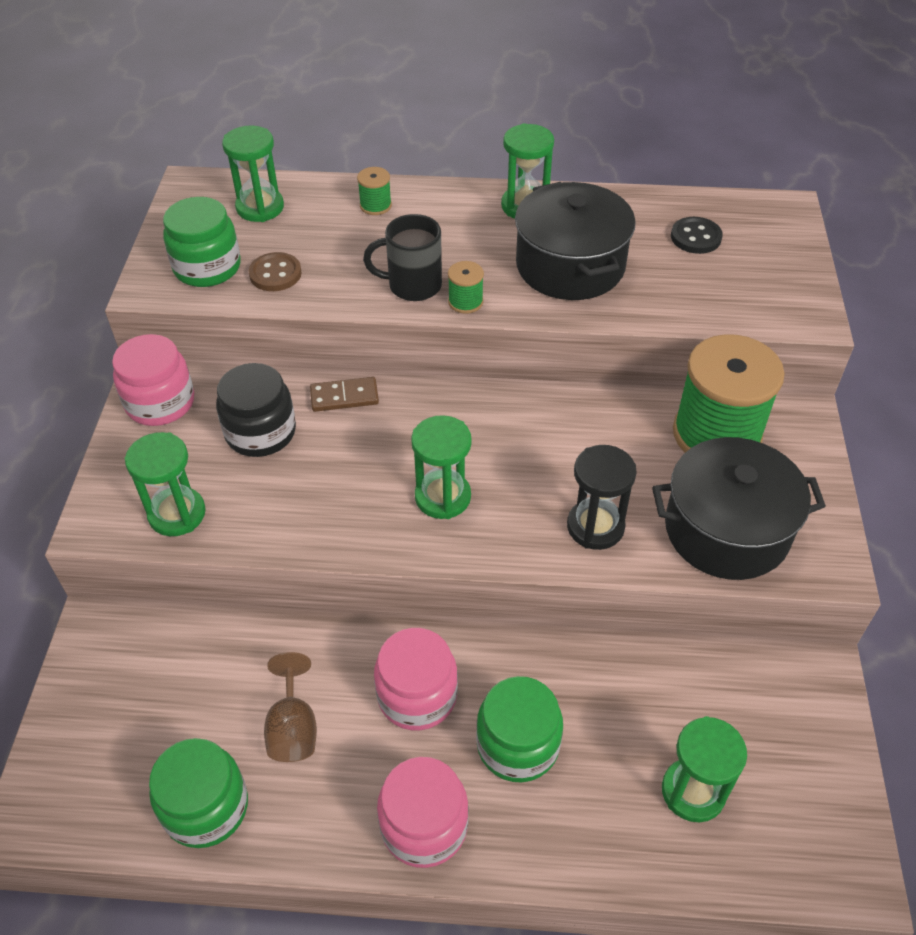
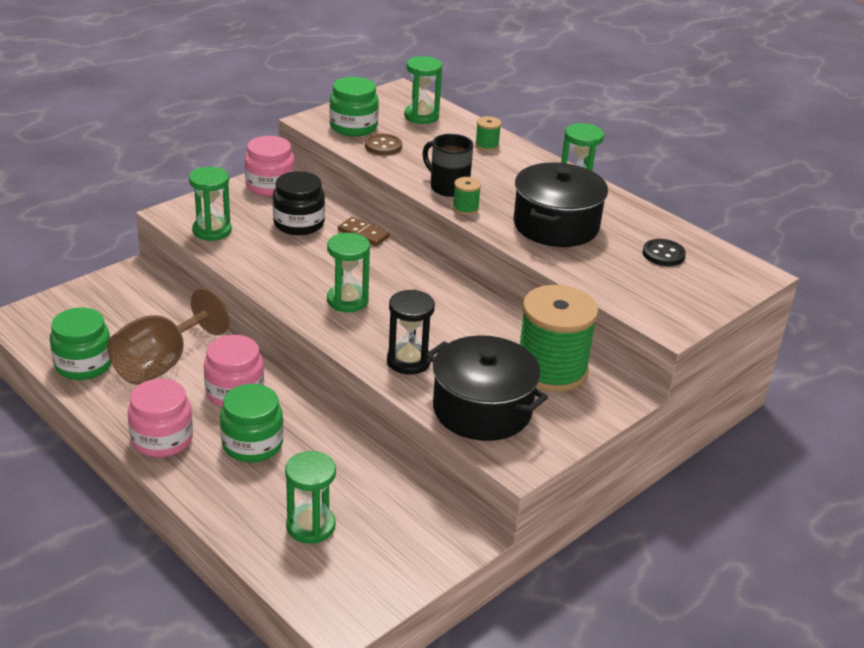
camera: 40 degrees right, 15 degrees down
(293, 728) = (161, 364): brown goblet -> brown goblet, size x1.72

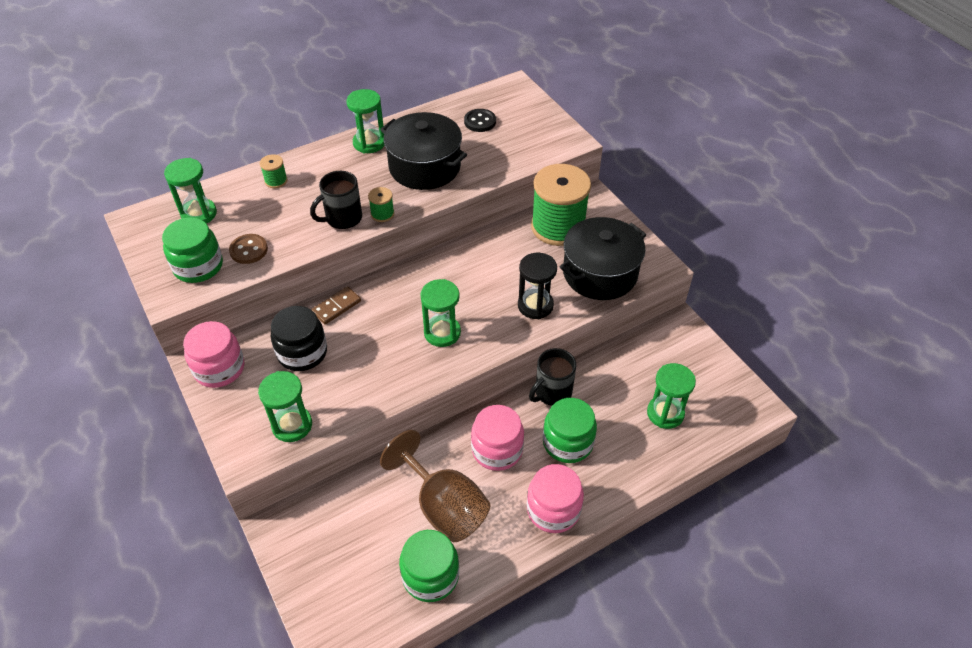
camera: 75 degrees left, 15 degrees up
(321, 427) = (552, 393): none -> black mug

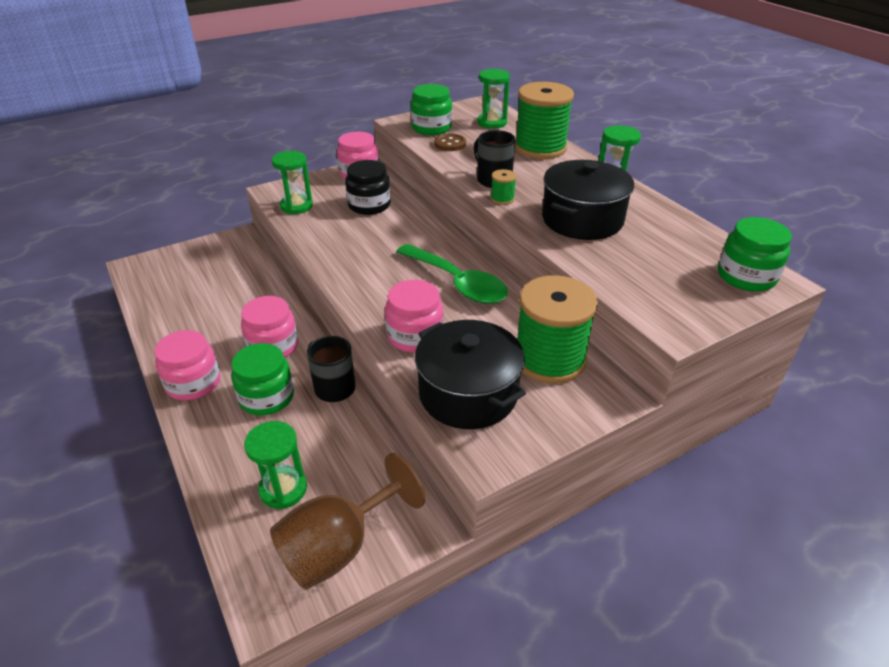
camera: 90 degrees right, 10 degrees down
(276, 181) = (540, 148): green spool -> green spool, size x2.45
(336, 307) = (419, 217): brown domino -> none
(430, 576) = (165, 309): green jar -> green jar (746, 276)
(442, 333) = (382, 274): green hourglass -> none
(444, 506) = (225, 314): brown goblet -> brown goblet (339, 547)
(459, 278) = (457, 283): none -> green spoon
(480, 121) = (683, 254): black button -> none
(535, 305) = (415, 336): black hourglass -> pink jar

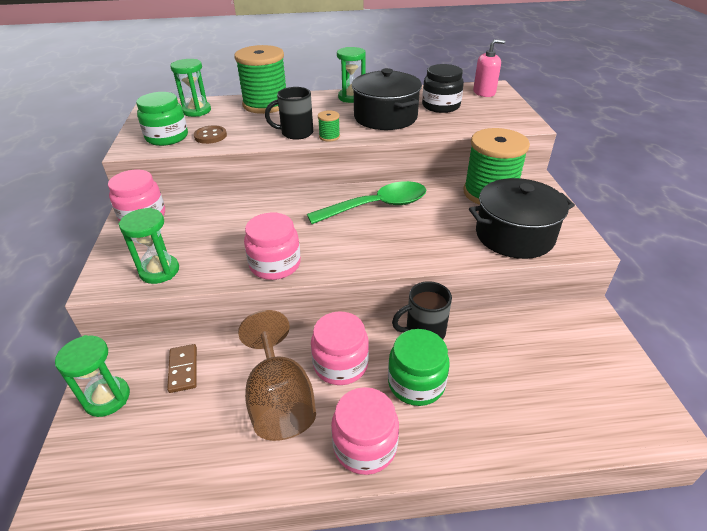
camera: 65 degrees left, 0 degrees up
(241, 271) = (183, 369): none -> brown domino
(283, 489) = (540, 392): green hourglass -> green hourglass (107, 398)
(339, 547) = (607, 368): brown goblet -> brown goblet (280, 401)
(369, 205) = (211, 223): black jar -> black jar (441, 106)
(415, 336) = (435, 243): pink jar -> pink jar (275, 264)
(746, 276) = (484, 92): green jar -> pink soap dispenser

